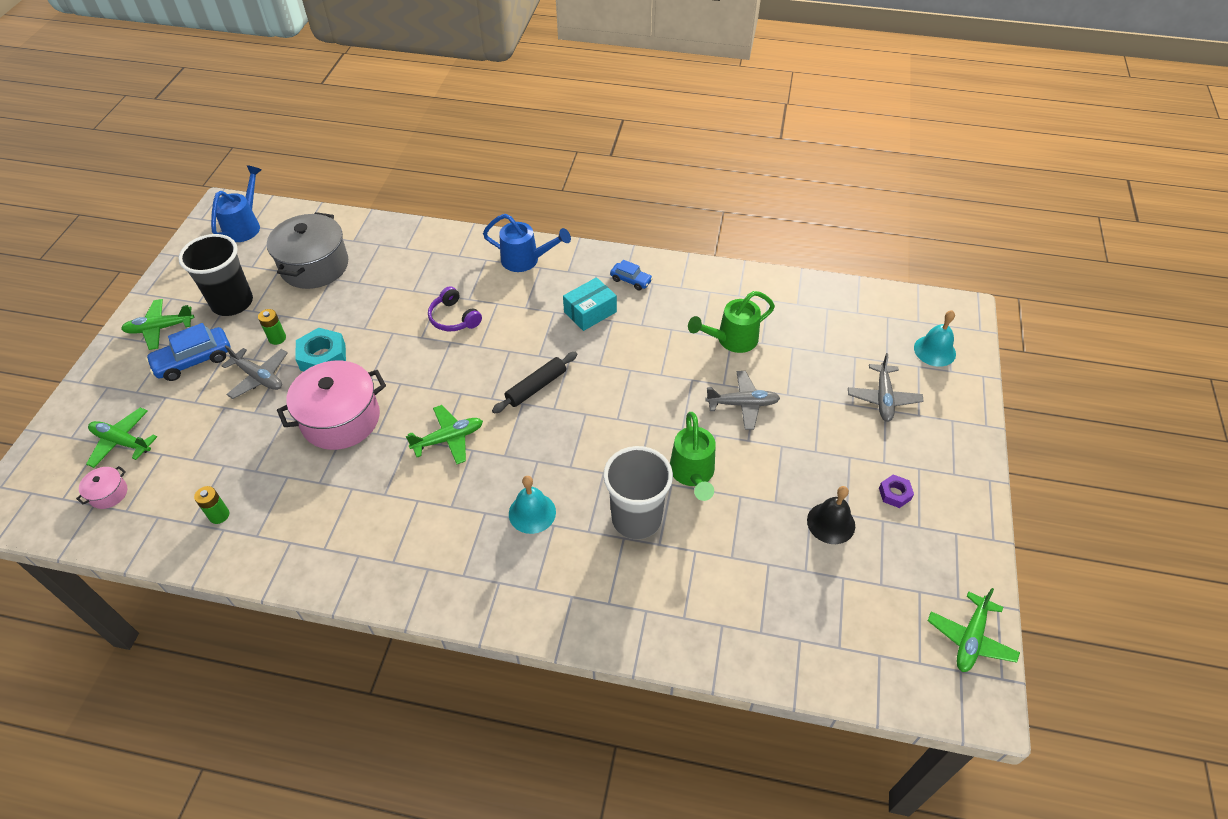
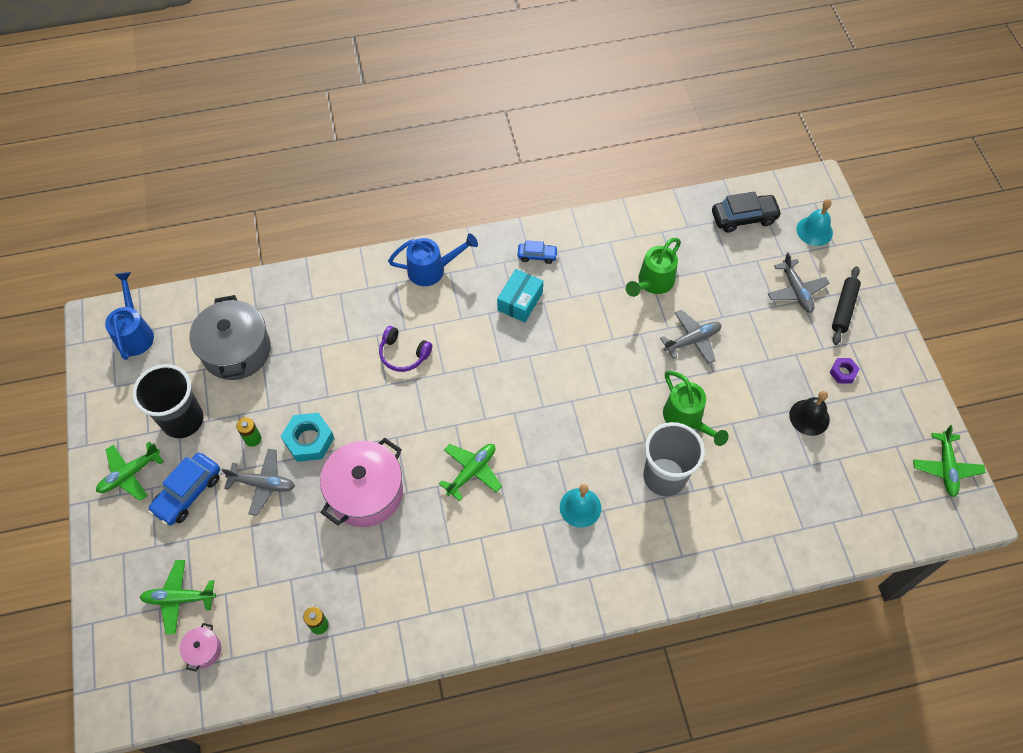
camera: 25 degrees left, 10 degrees up
(536, 387) = (516, 393): black rolling pin -> black rolling pin (843, 309)
(862, 315) = (743, 218): none -> black car

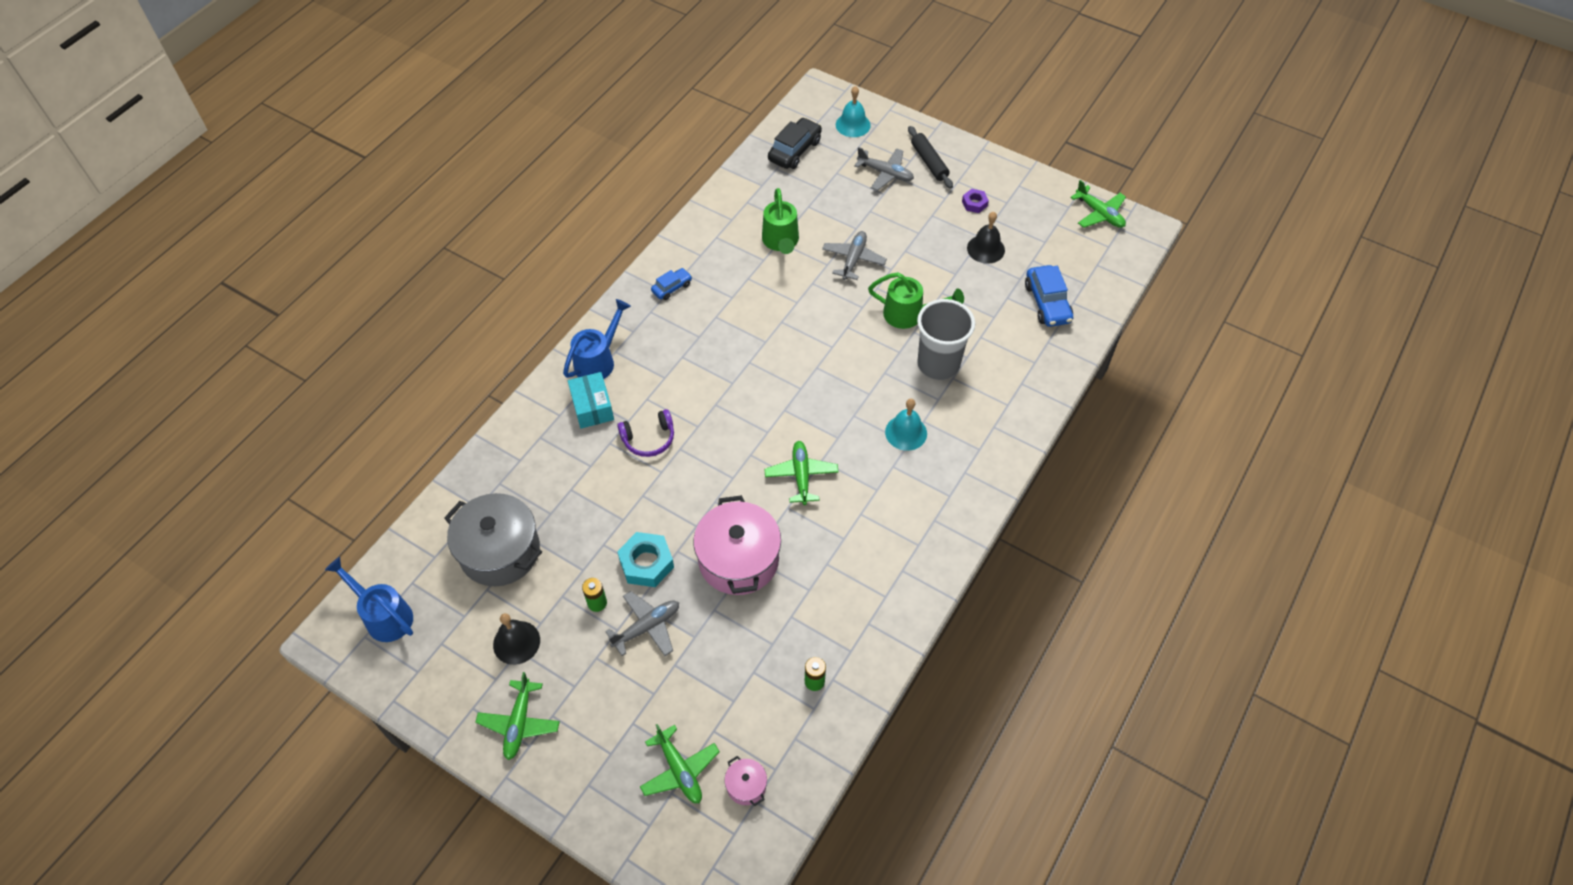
camera: 45 degrees left, 5 degrees down
(179, 598) = (679, 770): green plane -> green plane turned 75 degrees counterclockwise
(183, 420) = (516, 642): black cup -> black bell
(188, 493) = (590, 690): blue car -> blue car (1047, 303)
(520, 301) = (697, 329): turquoise box -> turquoise box (592, 407)

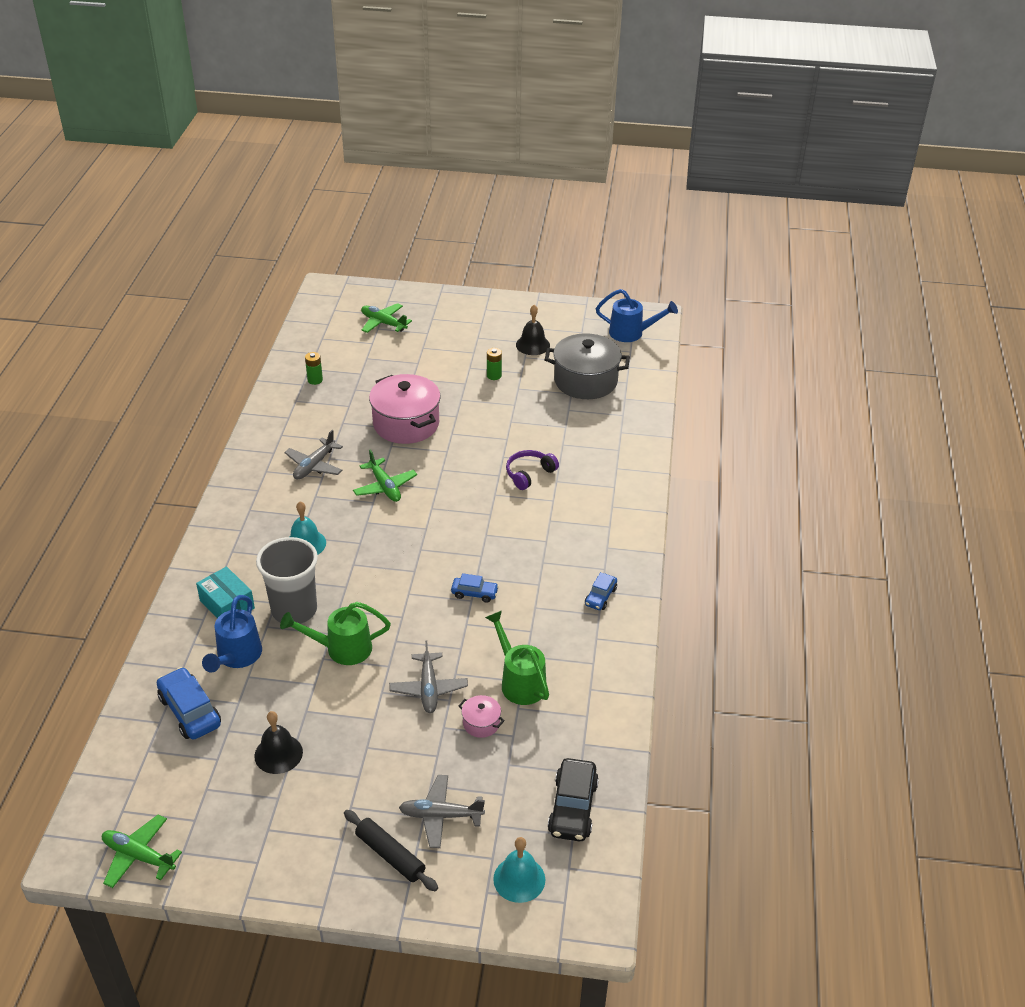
camera: 155 degrees right, 15 degrees down
(519, 723) = (499, 315): green plane -> none
(592, 407) = (594, 481): turquoise box -> turquoise box (227, 604)
(598, 361) = (618, 515): blue watering can -> blue watering can (237, 657)
(646, 563) = (474, 403): turquoise nut -> none
(647, 627) = (449, 374): grey plane -> grey plane (314, 465)
(746, 785) = (337, 328): pink pot -> pink pot (481, 723)
(775, 327) = (474, 593): none -> blue car
(974, 203) = (310, 812): purple nut -> none

